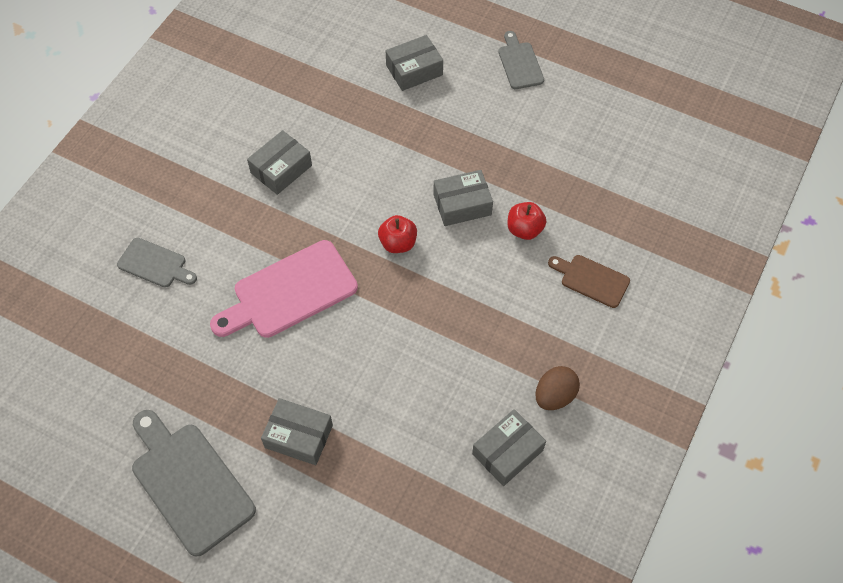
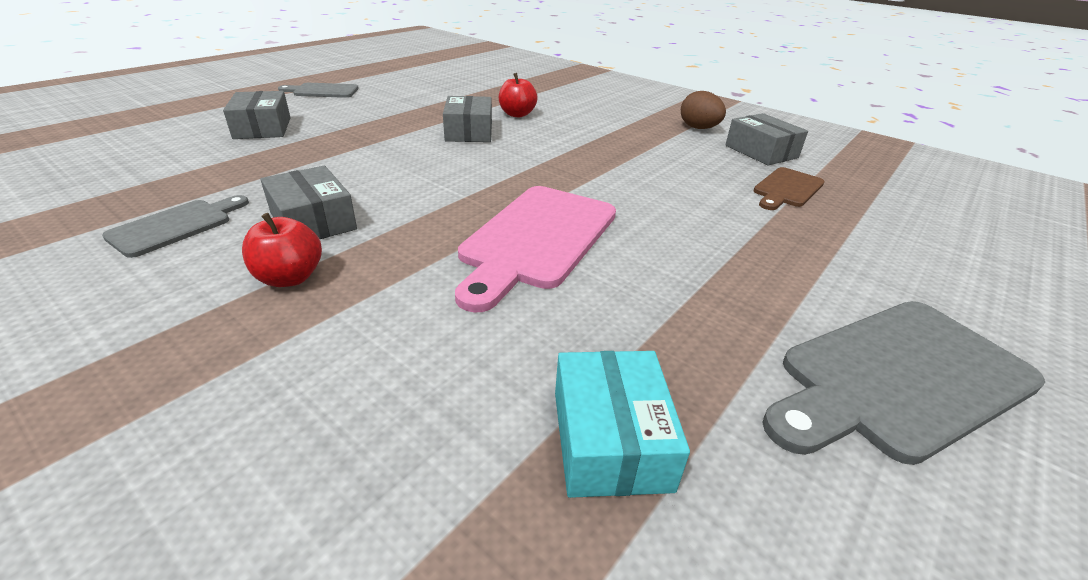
camera: 80 degrees left, 25 degrees down
(133, 350) = (610, 439): none -> turquoise box
(155, 264) = (402, 381): grey cutting board -> grey cutting board (176, 226)
(289, 292) = (537, 239): pink cutting board -> pink cutting board turned 45 degrees clockwise
(298, 436) = (774, 259): grey box -> none
(398, 243) = (498, 165): red apple -> red apple (290, 278)
(591, 280) = (583, 102): brown cutting board -> brown cutting board (787, 189)

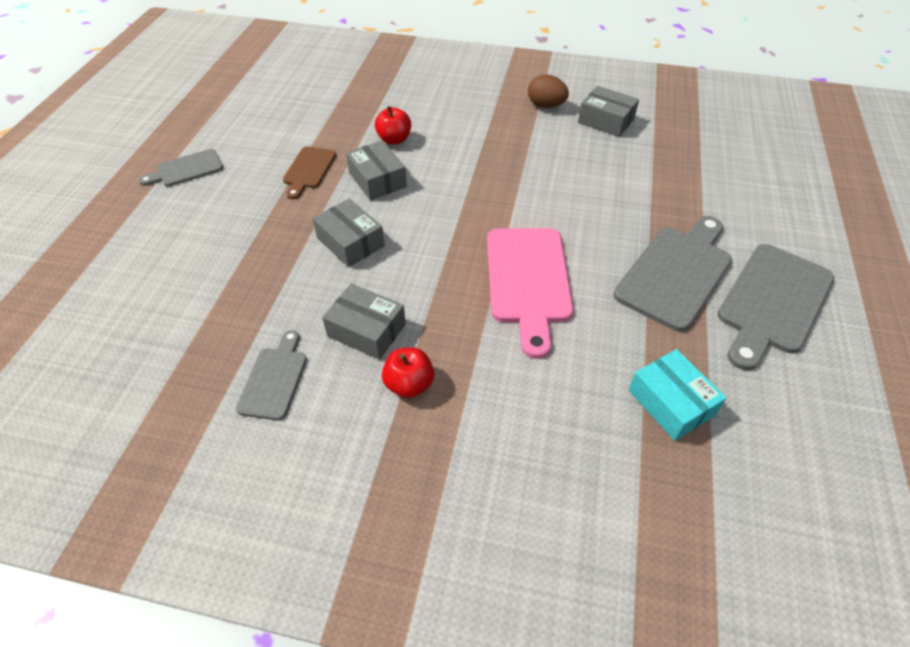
camera: 25 degrees left, 15 degrees up
(262, 128) = (197, 245): grey box -> grey box (350, 242)
(749, 293) = (676, 273): none -> grey cutting board
(787, 189) = (645, 160): brown cutting board -> brown cutting board (308, 170)

